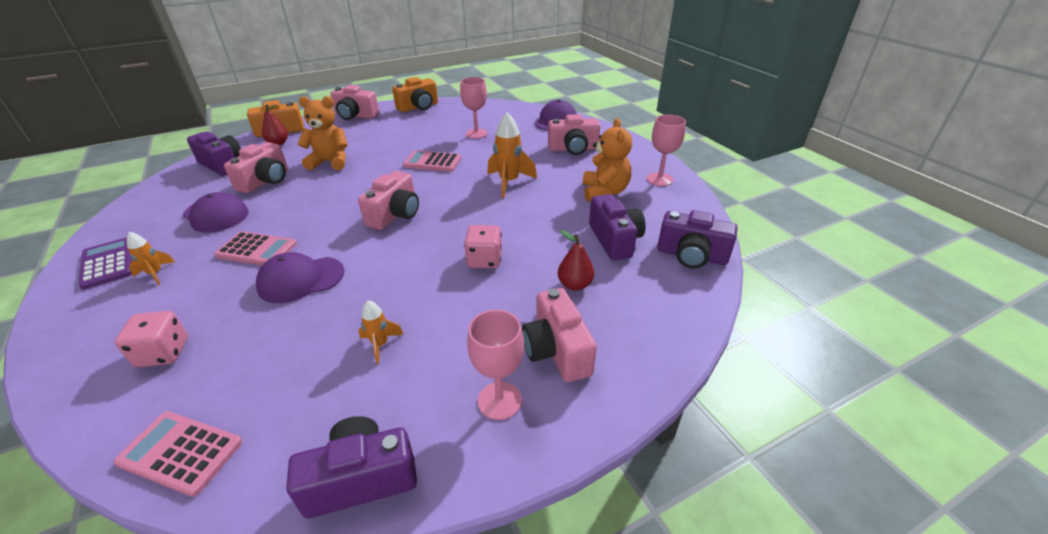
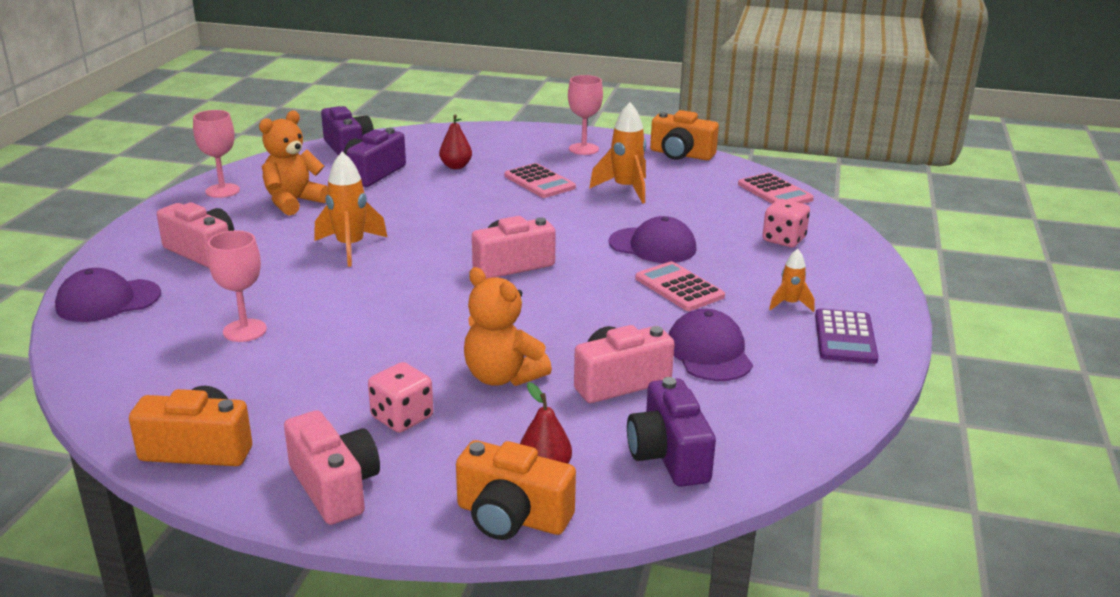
camera: 140 degrees left, 10 degrees down
(361, 479) = (681, 154): purple camera -> orange camera
(380, 344) = (625, 189): orange rocket -> orange rocket, size x1.79
(432, 162) = (379, 310): pink calculator -> pink calculator (539, 182)
(484, 260) = (490, 201): pink dice -> pink dice (402, 417)
(556, 350) = (523, 150): pink camera -> none

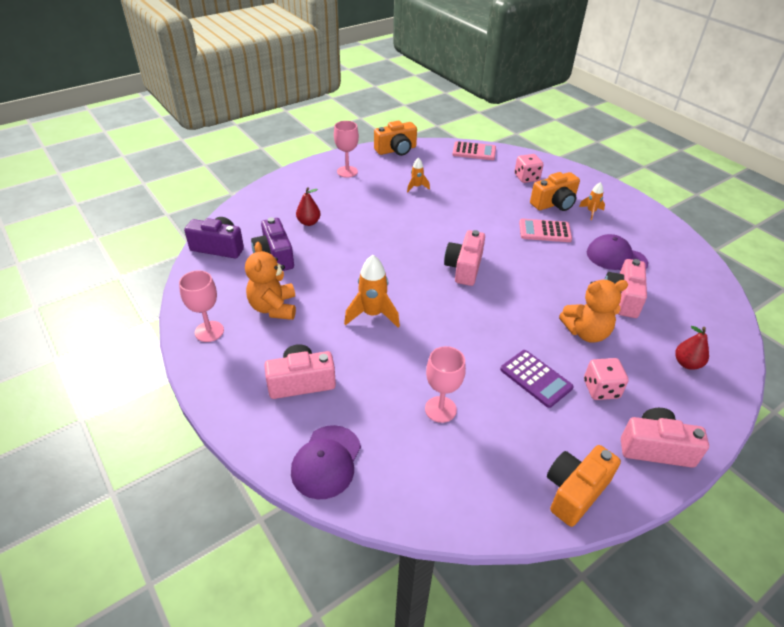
camera: 50 degrees left, 15 degrees up
(512, 517) = (722, 395): orange camera -> orange camera (554, 204)
(539, 182) = (371, 207): pink calculator -> none
(625, 189) = (416, 187): orange rocket -> orange rocket, size x0.56
(652, 246) = (492, 214): purple cap -> none
(668, 455) = (698, 319): purple camera -> none
(845, 337) = (633, 216): purple calculator -> purple calculator (535, 378)

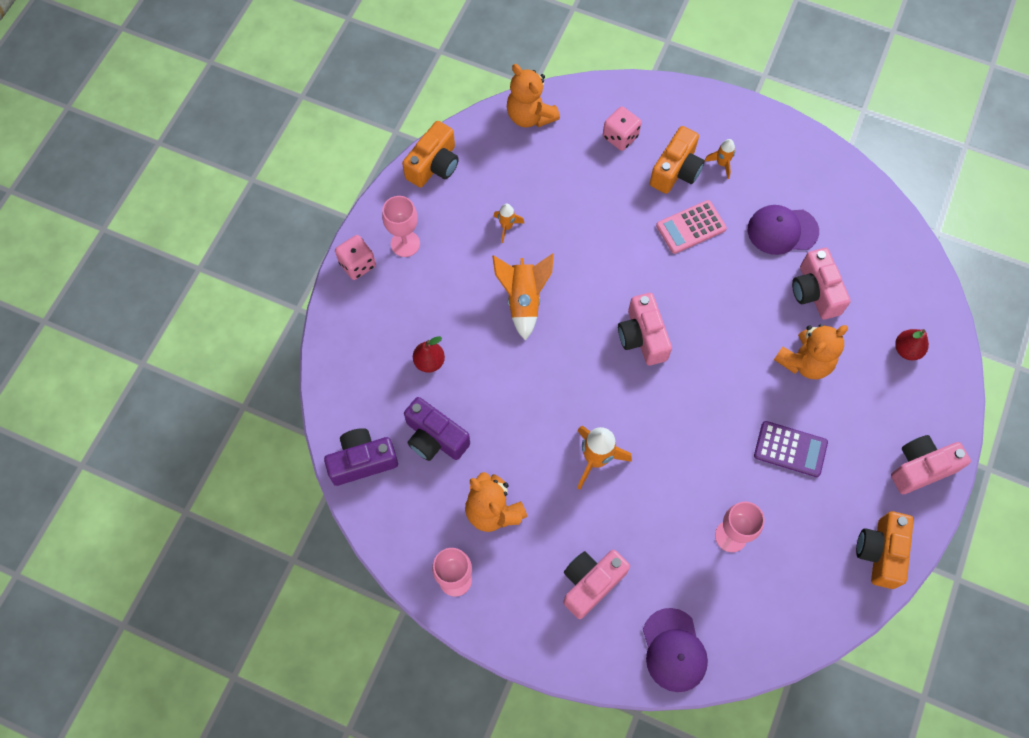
camera: 30 degrees left, 25 degrees up
(396, 220) = (523, 300): none -> orange rocket
(474, 151) = (530, 116): pink calculator -> orange teddy bear
(601, 389) = (850, 427): pink dice -> pink dice (357, 264)

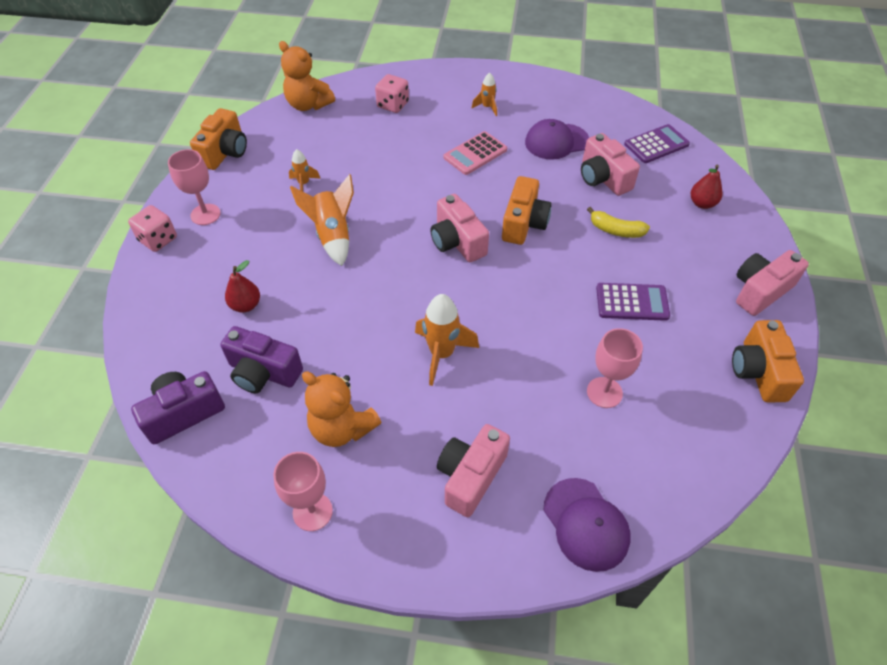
camera: 15 degrees left, 15 degrees down
(676, 170) = (449, 118): orange camera -> orange camera (523, 223)
(805, 361) = (616, 230): orange teddy bear -> yellow banana
(889, 260) = (656, 144): none -> purple calculator

